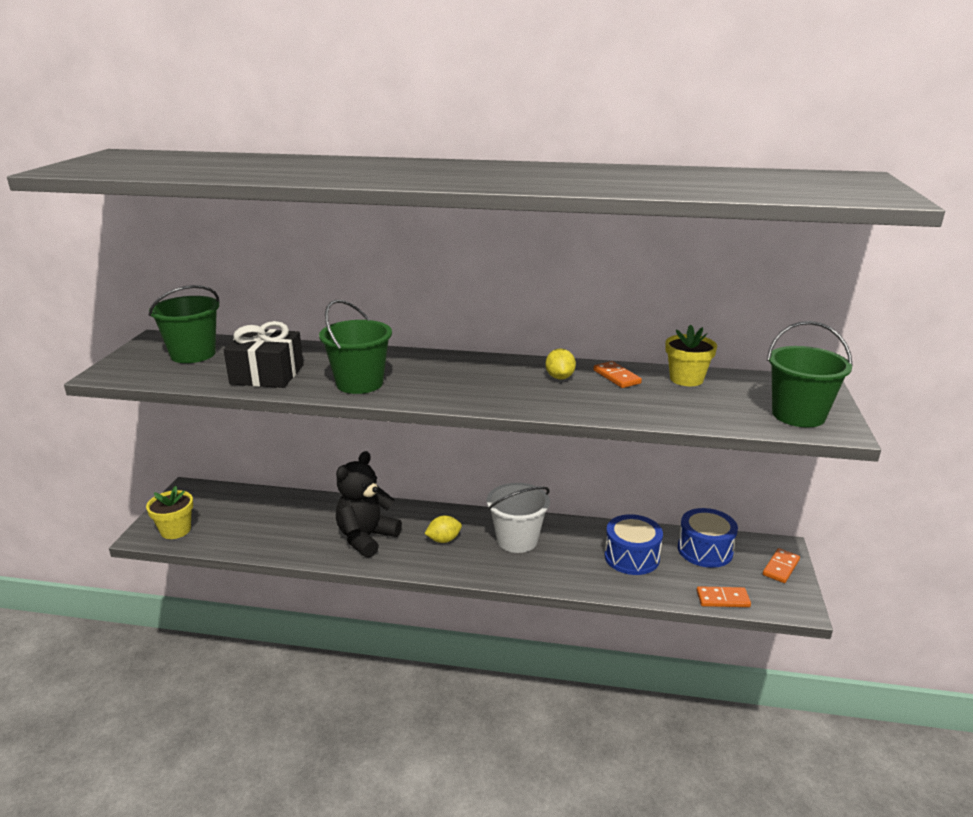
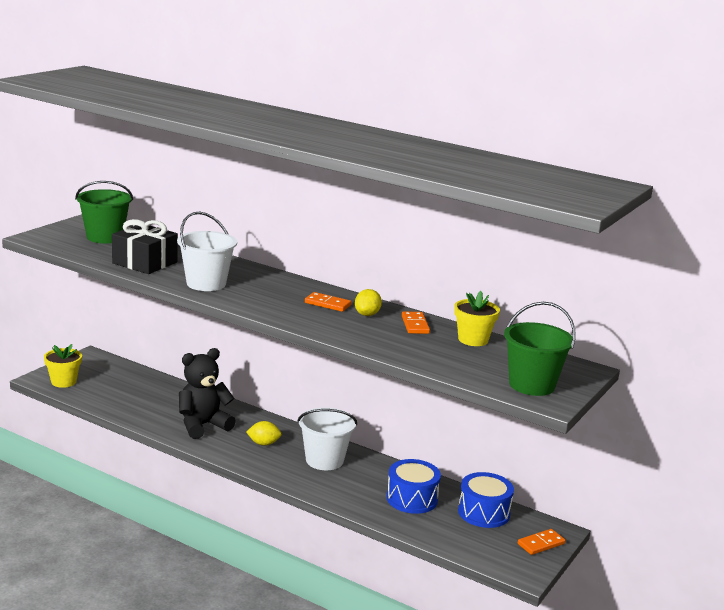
camera: 20 degrees right, 5 degrees down
(359, 383) = (206, 283): green bucket -> white bucket
(722, 599) = (462, 548): orange domino -> orange domino (327, 304)

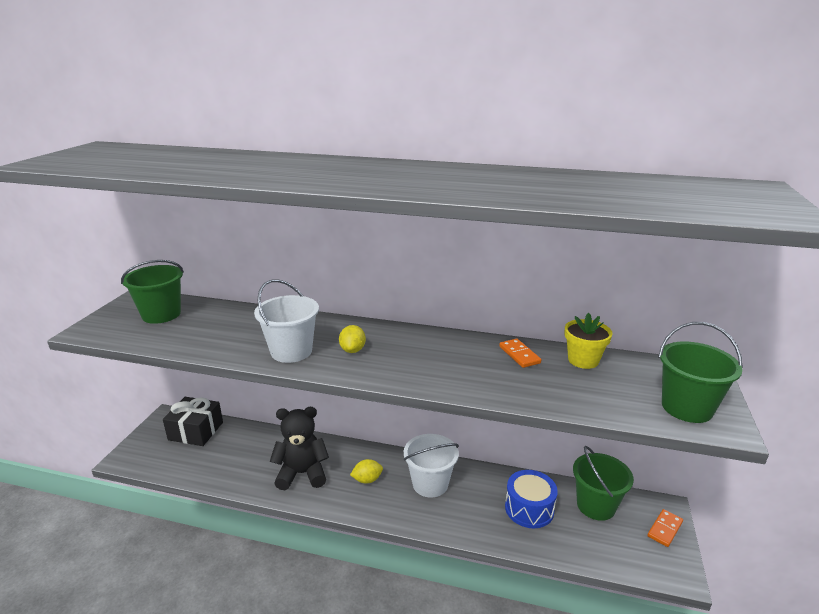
camera: 15 degrees left, 5 degrees up
(63, 382) = (148, 456): yellow flower pot -> none
(145, 263) = (216, 338): black gift -> black gift (196, 431)
(203, 425) = (302, 473): black teddy bear -> black teddy bear turned 45 degrees clockwise
(327, 304) = (423, 348): orange domino -> none
(367, 314) = (468, 353): yellow lemon -> yellow lemon (352, 350)
(483, 513) = (596, 505): blue drum -> green bucket

